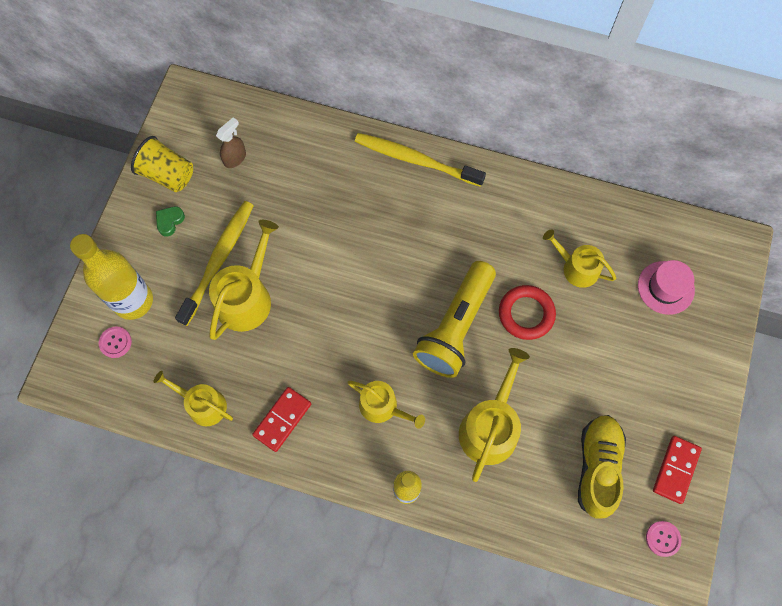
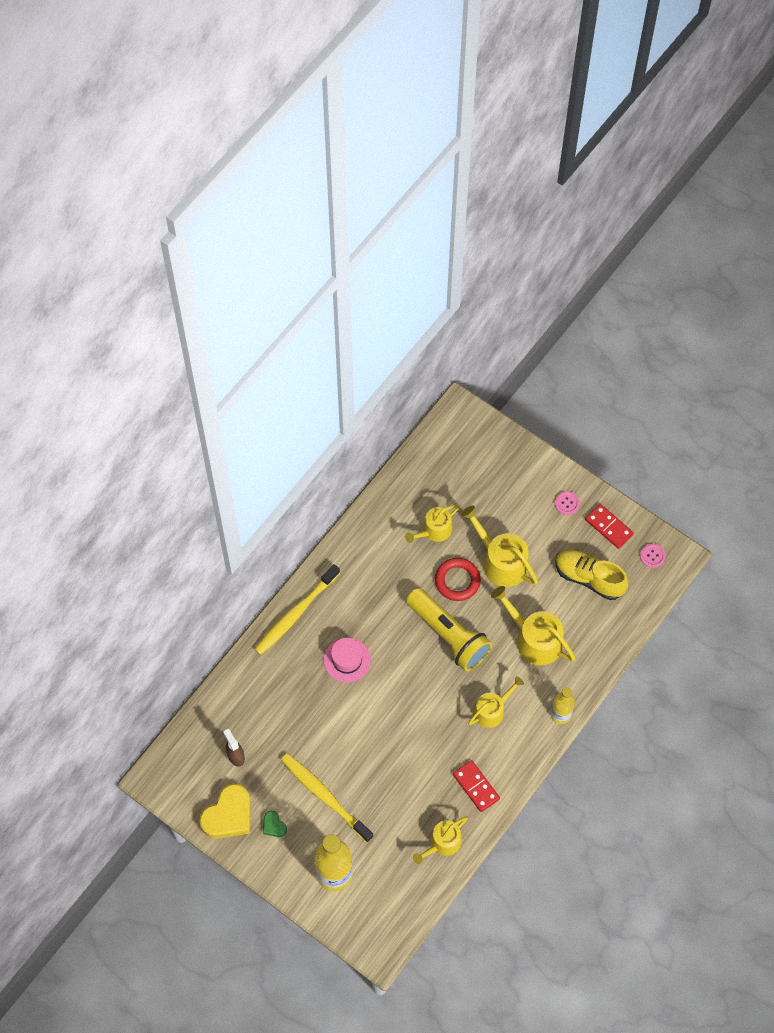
camera: 70 degrees left, 5 degrees down
(115, 342) = (365, 897): pink button -> pink button (567, 503)
(168, 174) = (228, 815): yellow cup -> yellow heart
(246, 297) = (365, 783): yellow watering can -> yellow watering can (501, 561)
(665, 287) = (473, 475): pink hat -> pink hat (347, 660)

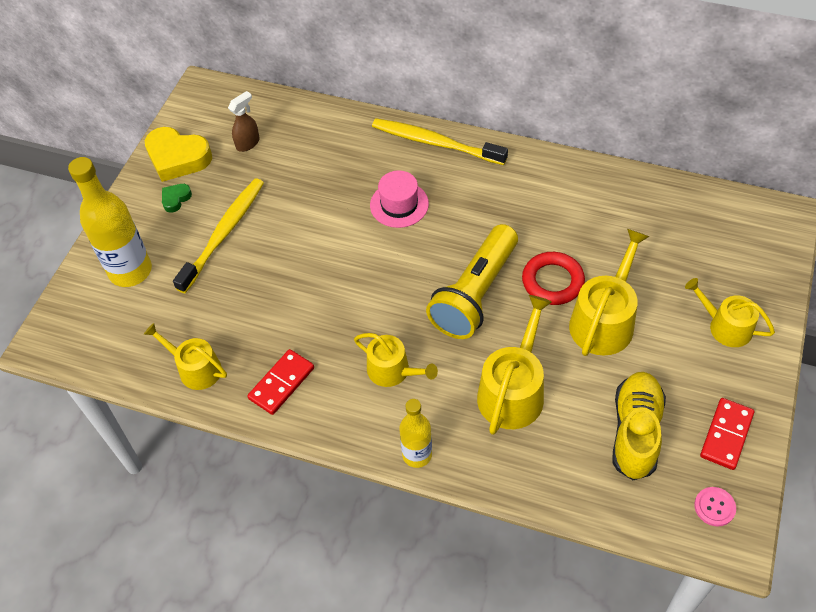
camera: 75 degrees right, 10 degrees down
(434, 530) = (607, 238): yellow watering can -> yellow watering can (725, 326)
(567, 503) = (731, 372): pink button -> none

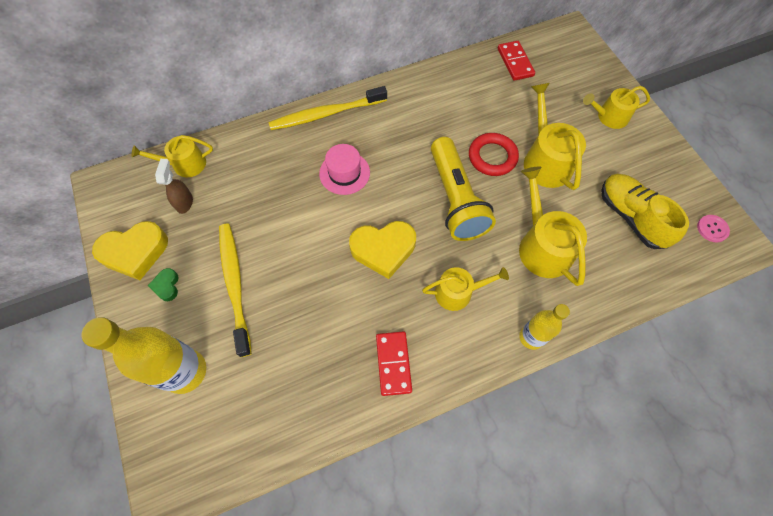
camera: 45 degrees left, 10 degrees up
(195, 368) = (318, 406): yellow watering can -> yellow watering can (184, 164)
(366, 290) = (383, 250): none -> yellow heart
(726, 435) = (674, 181): red domino -> red domino (515, 62)

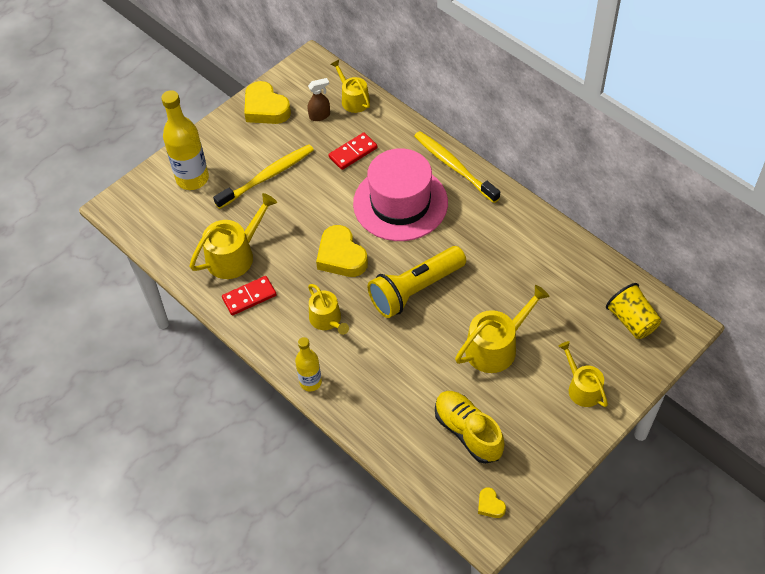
camera: 70 degrees right, 10 degrees down
(167, 286) = (248, 138): green heart -> none
(344, 173) = (400, 203): pink hat -> pink hat, size x2.02
(492, 157) = (476, 303): red ring -> none
(515, 62) = (606, 288): red domino -> red domino (353, 153)
(542, 246) = (400, 368): yellow watering can -> yellow watering can (234, 255)
(554, 59) = (632, 321): none -> yellow cup
(631, 217) = (468, 432): yellow shoe -> yellow shoe turned 75 degrees counterclockwise
(712, 229) = (490, 505): pink button -> yellow heart

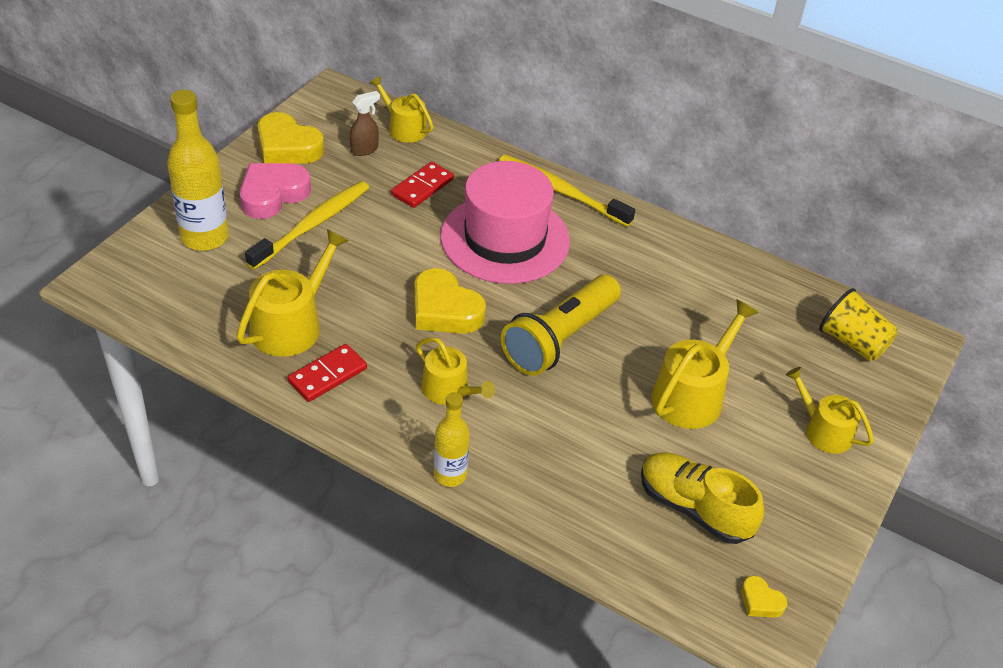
camera: 20 degrees left, 10 degrees down
(246, 148) = (273, 195): none -> pink heart

